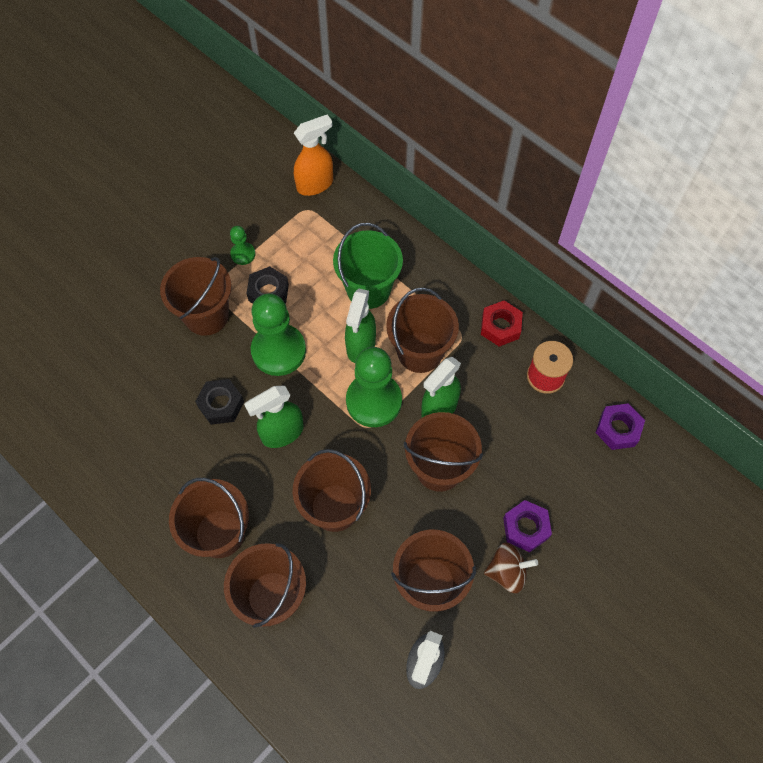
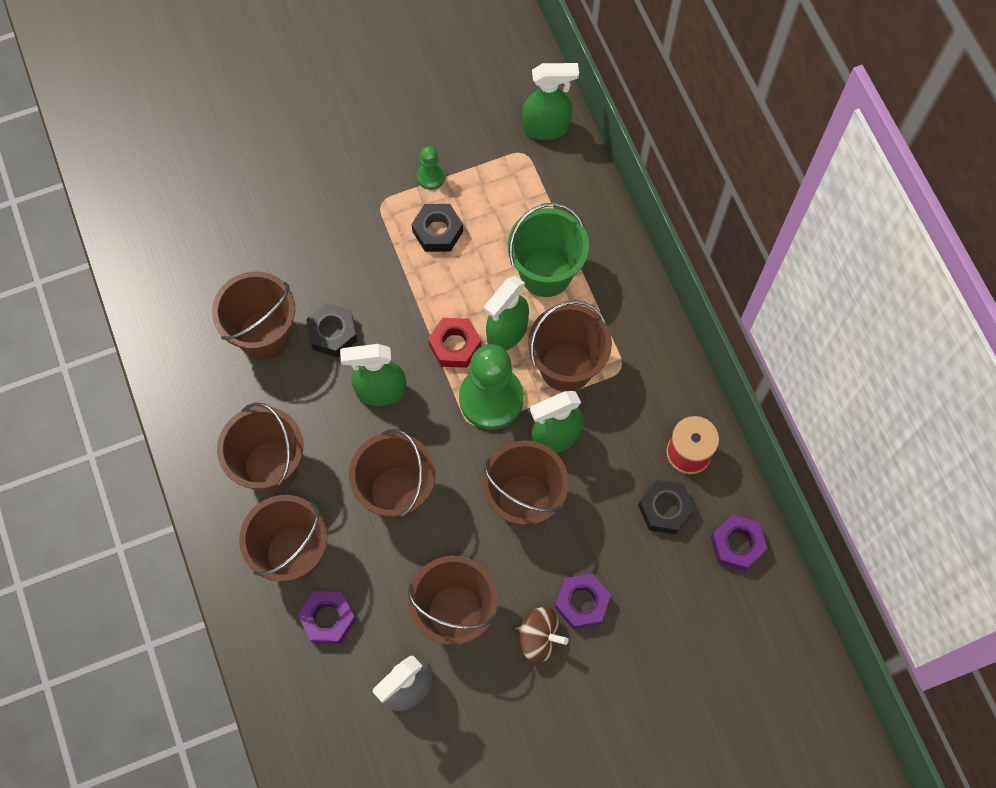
camera: 25 degrees right, 5 degrees up
(206, 315) = (361, 230): brown bucket -> brown bucket (265, 335)
(278, 351) = (418, 301): green pawn -> none
(315, 184) = (546, 127): orange spray bottle -> green spray bottle
(328, 638) = (328, 619): none -> purple nut
(500, 327) = (668, 376): red nut -> red nut (455, 345)
(550, 426) = (665, 509): none -> black nut

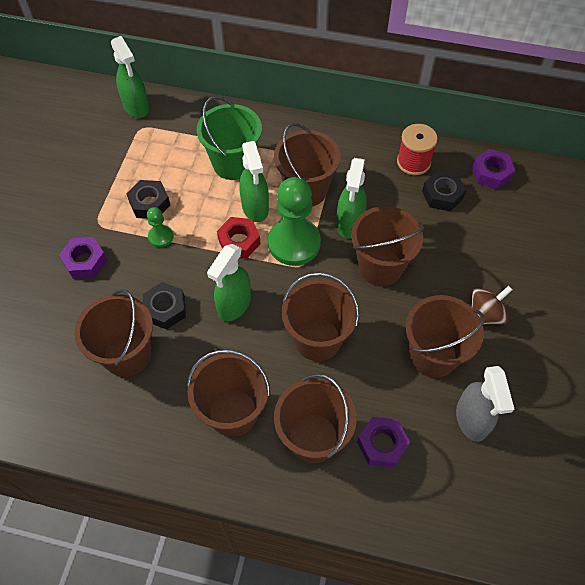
camera: 55 degrees left, 10 degrees down
(431, 176) = (107, 184): green pawn -> green pawn (161, 236)
(546, 127) = (136, 107): green spray bottle -> green spray bottle turned 120 degrees clockwise
(582, 603) = (476, 276): purple nut -> purple nut (85, 261)

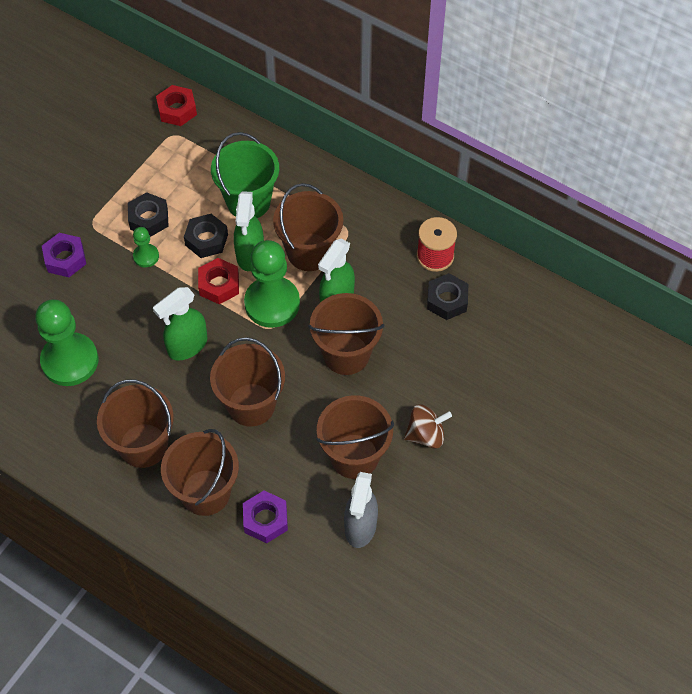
camera: 20 degrees right, 0 degrees up
(127, 354) = (70, 361): brown bucket -> green pawn
(136, 107) = (177, 110): green spray bottle -> red nut
(165, 309) = (121, 329): black nut -> black nut (206, 240)
(491, 173) = (511, 293): purple nut -> none

